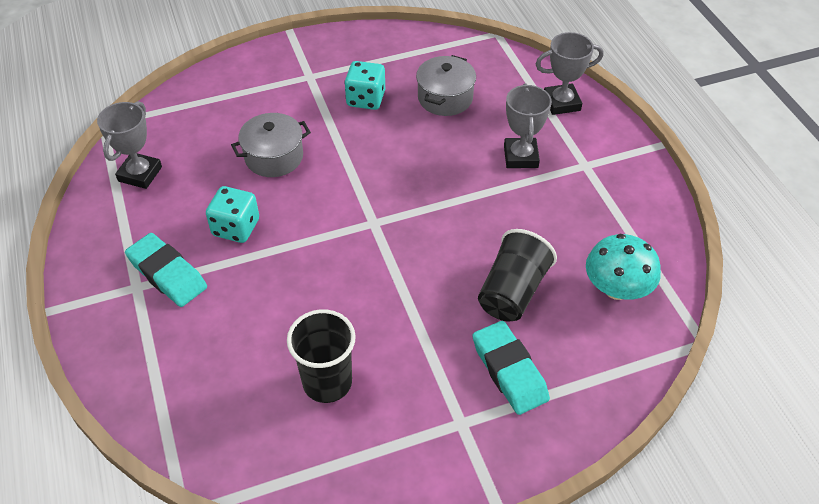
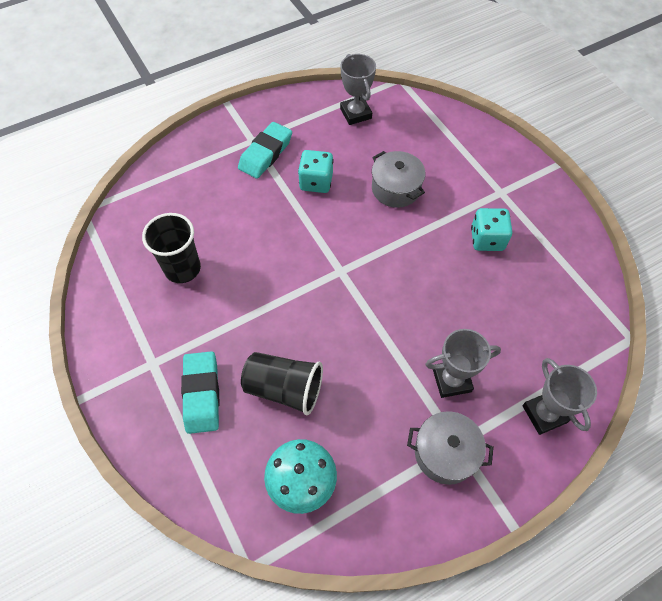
camera: 80 degrees right, 10 degrees up
(140, 174) = (355, 113): grey trophy -> grey trophy turned 60 degrees clockwise
(445, 98) = (512, 303): grey pot -> grey pot (445, 453)
(509, 371) = (202, 394): turquoise eraser -> turquoise eraser turned 60 degrees counterclockwise

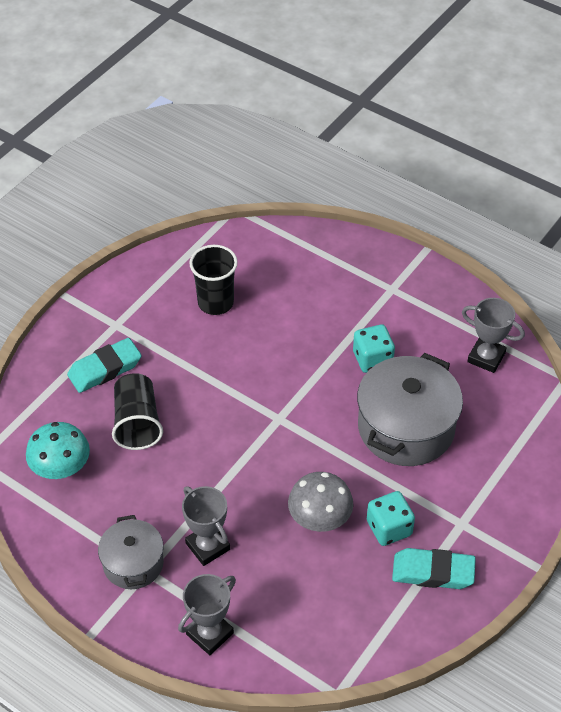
camera: 65 degrees right, 10 degrees down
(265, 154) = (382, 306): turquoise eraser -> turquoise eraser (433, 572)
(355, 113) = (486, 357): grey trophy -> grey trophy turned 75 degrees clockwise
(396, 189) = (406, 428): grey pot -> grey pot, size x1.72
(457, 282) = (320, 518): none -> grey mushroom

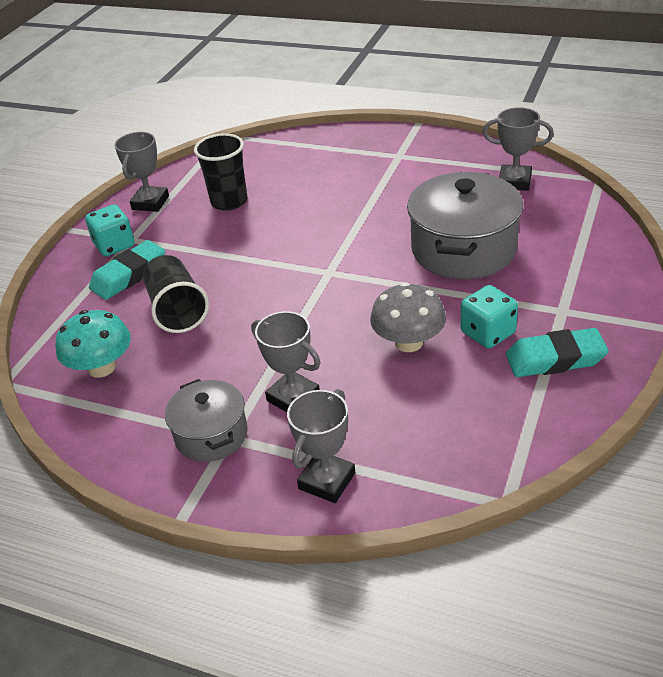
camera: 10 degrees left, 10 degrees down
(143, 282) = (150, 203): none -> grey trophy
(372, 359) = (404, 207): turquoise dice -> turquoise dice (114, 245)

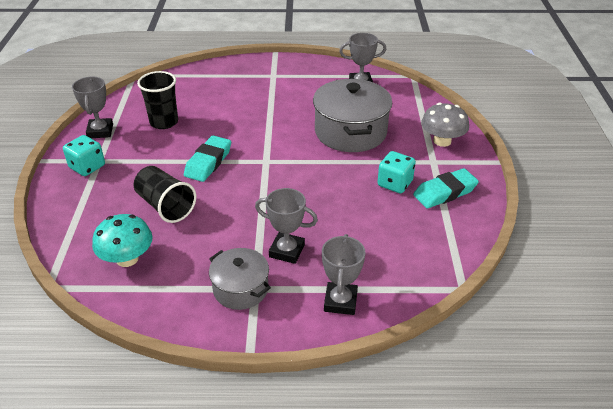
camera: 25 degrees left, 0 degrees up
(129, 275) = (112, 187): turquoise eraser -> turquoise eraser (208, 162)
(408, 342) = (346, 199): grey mushroom -> grey mushroom (442, 141)

